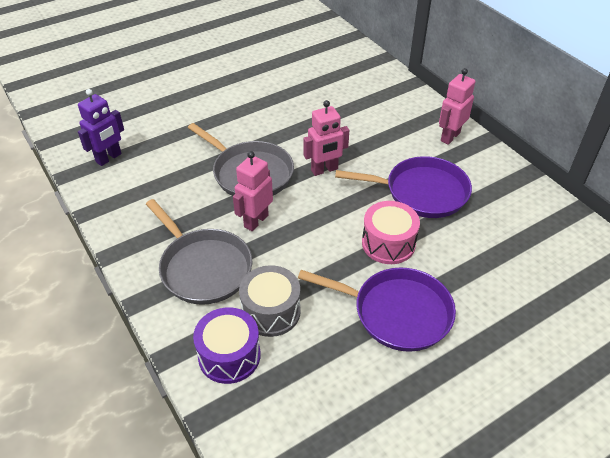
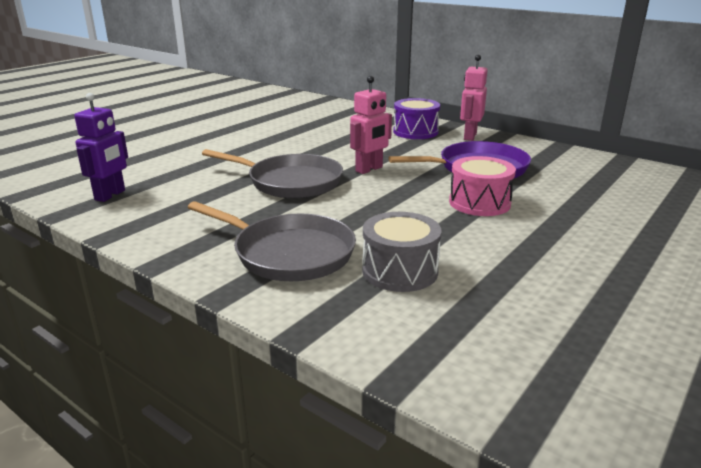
camera: 20 degrees left, 20 degrees down
(229, 355) = (380, 316): purple drum -> purple drum (415, 132)
(256, 221) = (324, 211): pink robot -> none
(397, 312) = (537, 245): purple pan -> none

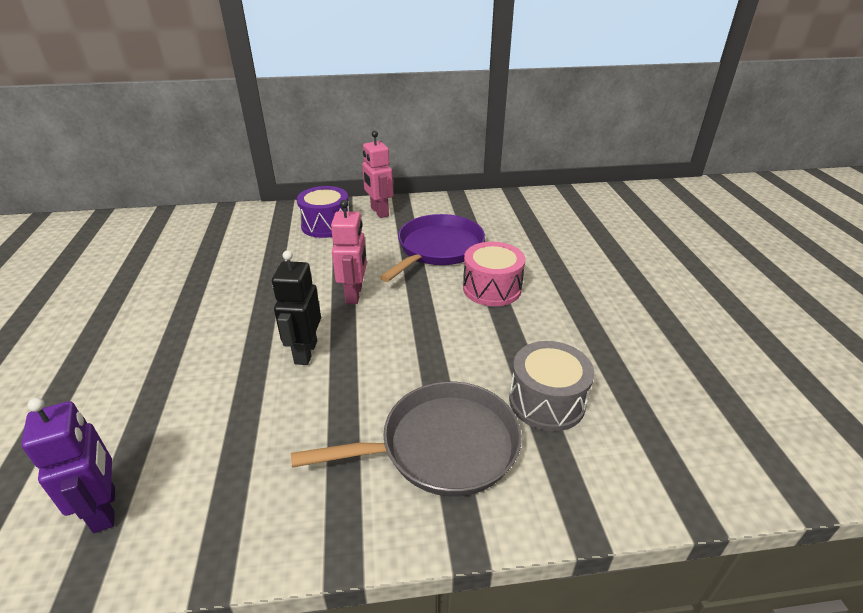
camera: 45 degrees left, 10 degrees up
(291, 182) = (305, 352): grey pan -> black robot

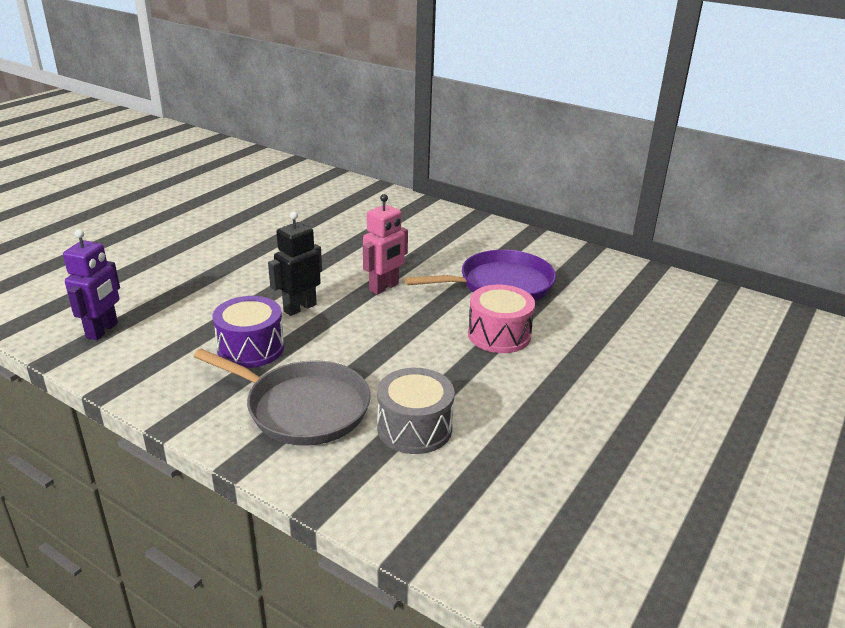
camera: 40 degrees right, 5 degrees down
(326, 225) = (436, 228): purple drum -> purple drum (251, 348)
(379, 212) = (495, 235): pink robot -> none

